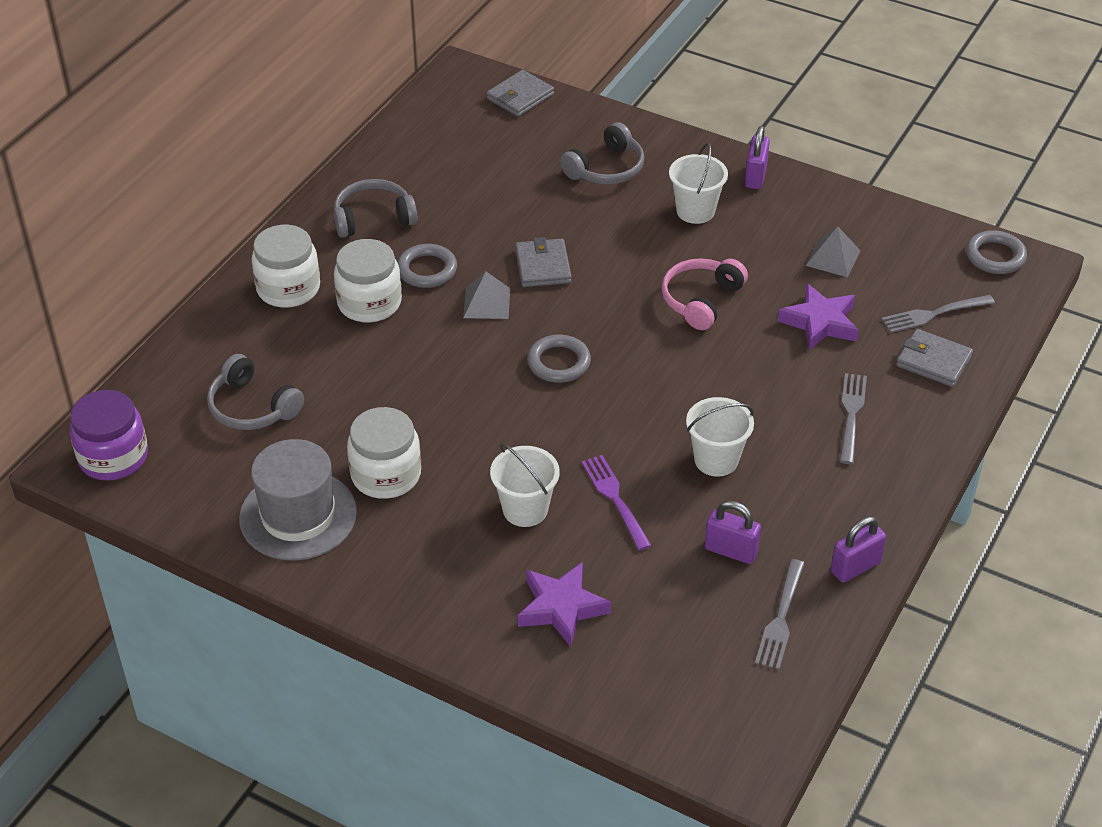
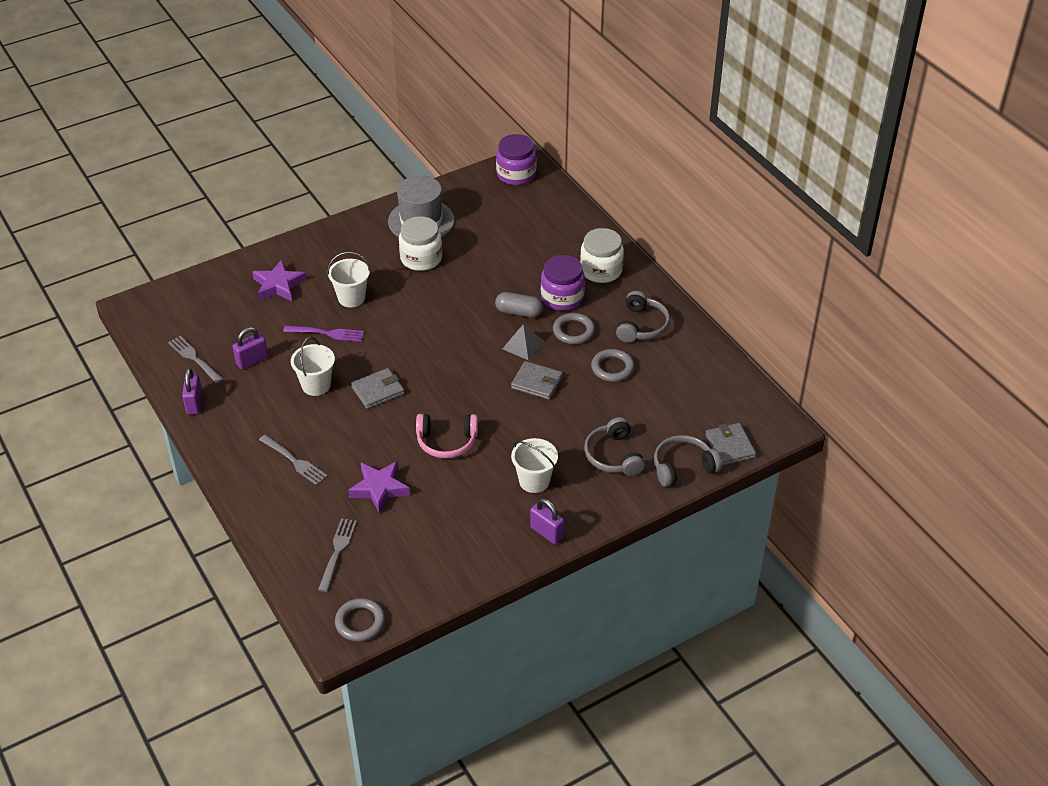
camera: 120 degrees right, 0 degrees up
(252, 407) = (512, 228): grey headphones -> grey headphones (683, 467)
(369, 303) = (562, 297): white jar -> purple jar
(427, 330) = (519, 312): none -> grey capsule
(559, 362) = (447, 354): grey ring -> grey ring (612, 368)
(701, 300) = (447, 441): pink headphones -> pink headphones turned 120 degrees clockwise
(833, 258) = (432, 529): grey pyramid -> none
(933, 361) = (299, 526): grey wallet -> grey wallet (378, 391)

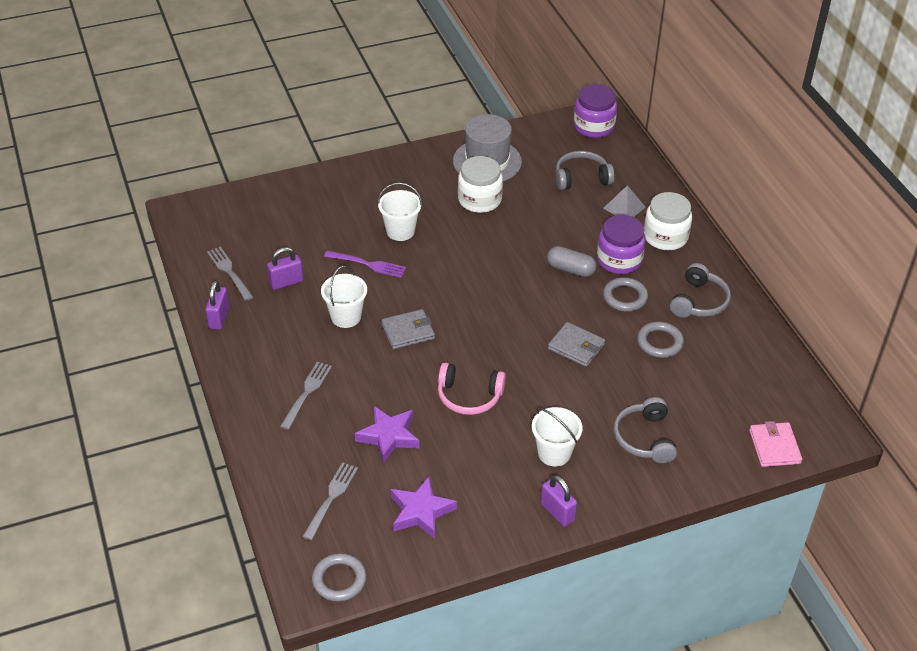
camera: 10 degrees right, 0 degrees up
(278, 285) = (329, 208): purple star -> purple star (421, 512)
(294, 461) = (306, 393): grey fork -> grey fork turned 120 degrees counterclockwise
(523, 345) = (569, 304): grey pyramid -> grey pyramid (624, 207)
(683, 467) = (719, 462): grey headphones -> grey headphones (581, 178)
(730, 446) = (774, 447): grey wallet -> pink wallet

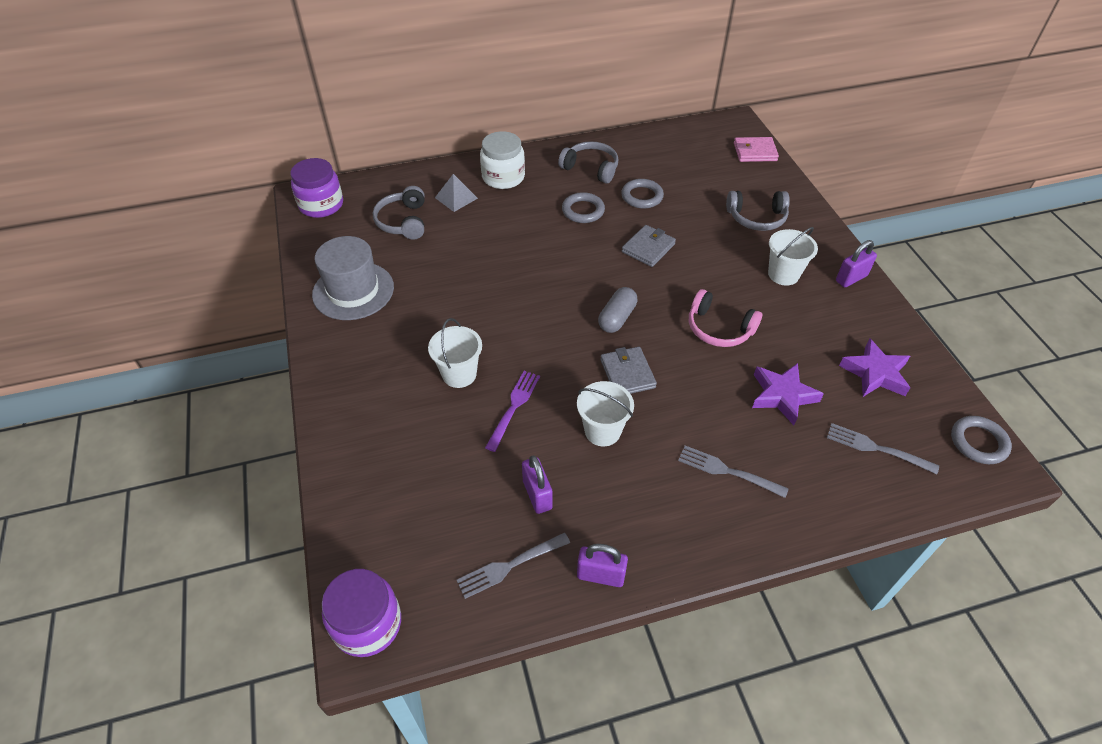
camera: 85 degrees left, 5 degrees up
(469, 396) = (719, 328): pink headphones -> pink headphones turned 105 degrees clockwise
(479, 200) = (419, 301): white jar -> none
(570, 269) = (541, 242): grey capsule -> grey capsule (617, 318)
(619, 260) = (531, 209): purple jar -> purple jar (367, 624)

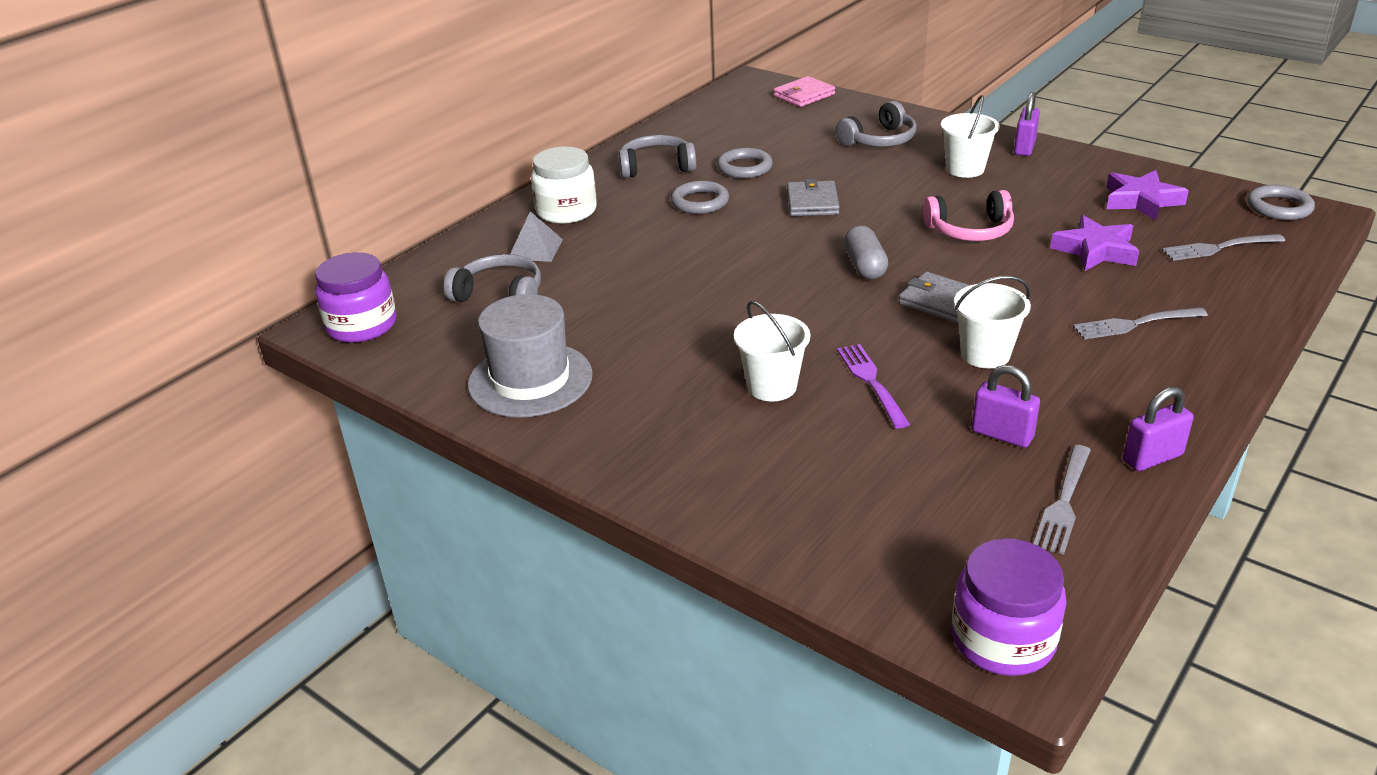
camera: 35 degrees left, 15 degrees down
(403, 221) = (500, 294): grey headphones -> grey headphones turned 150 degrees clockwise

